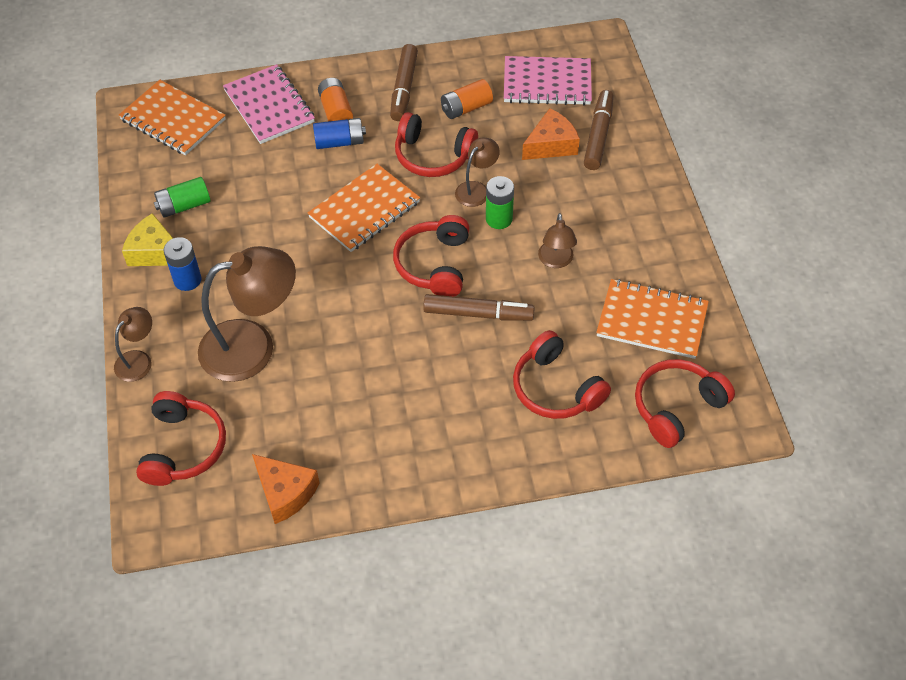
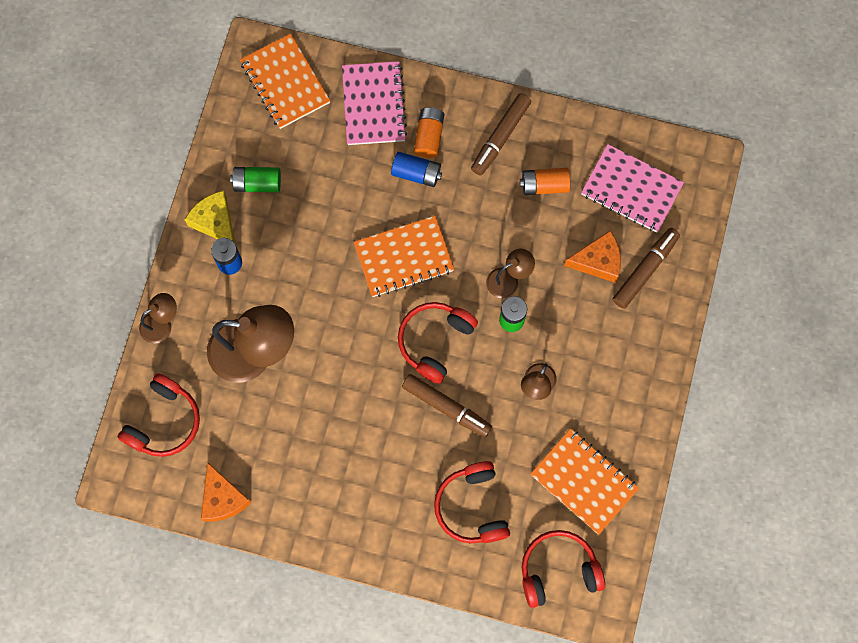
camera: 25 degrees right, 20 degrees up
(433, 156) = (489, 226): red headphones -> none

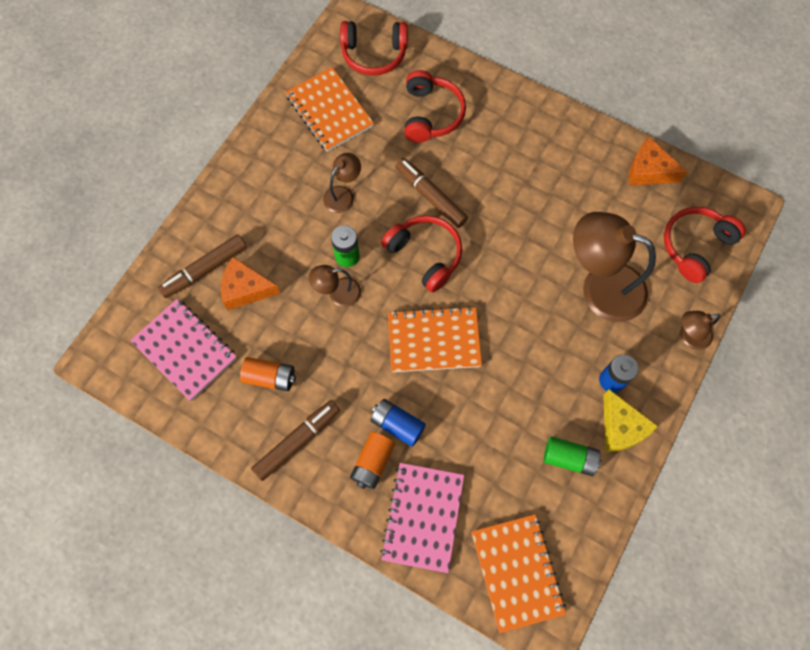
camera: 165 degrees left, 5 degrees down
(223, 498) = (648, 171): orange cheese -> orange cheese turned 60 degrees counterclockwise
(434, 341) = (425, 255): red headphones -> red headphones turned 90 degrees counterclockwise

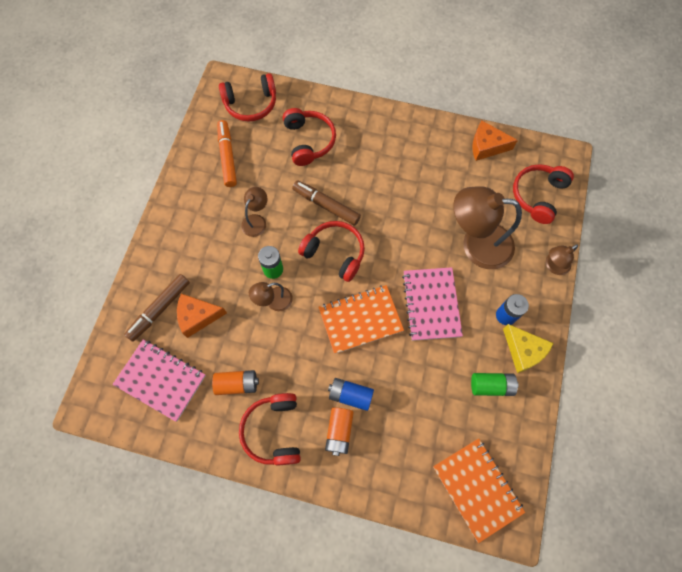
camera: 15 degrees left, 0 degrees up
(297, 441) = (273, 431): brown marker -> red headphones
(329, 111) = (227, 157): orange notebook -> orange marker
(423, 517) = (391, 465): pink notebook -> pink notebook (431, 304)

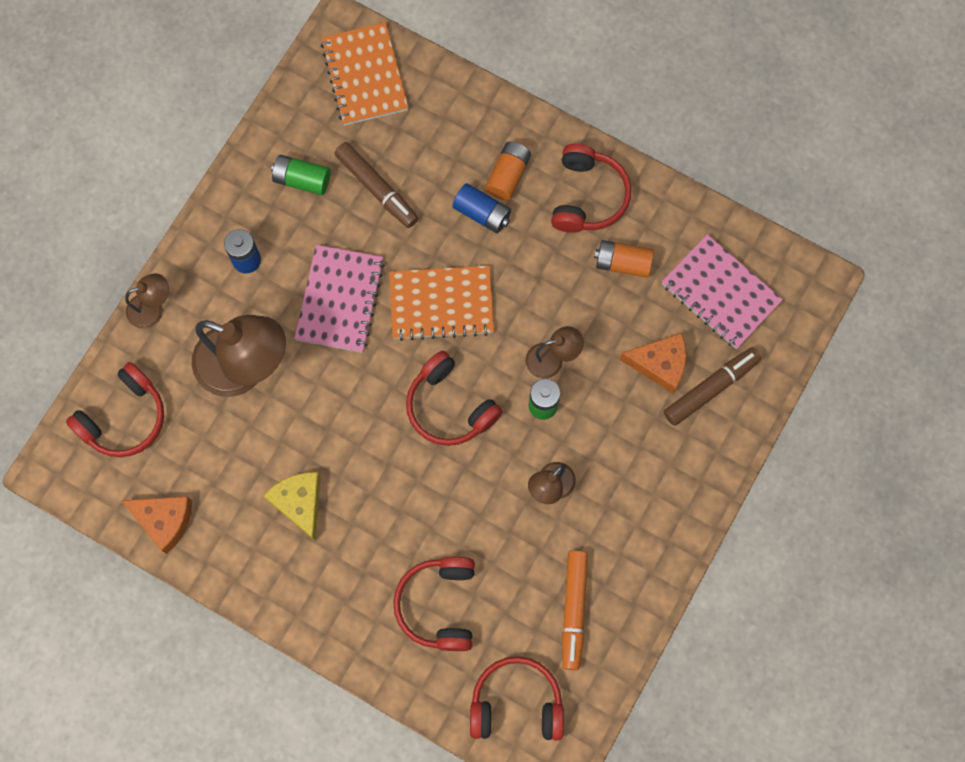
camera: 165 degrees left, 5 degrees up
(326, 205) = (442, 484): brown marker -> brown marker (377, 188)
(523, 351) = (243, 210): yellow cheese -> yellow cheese (299, 503)

